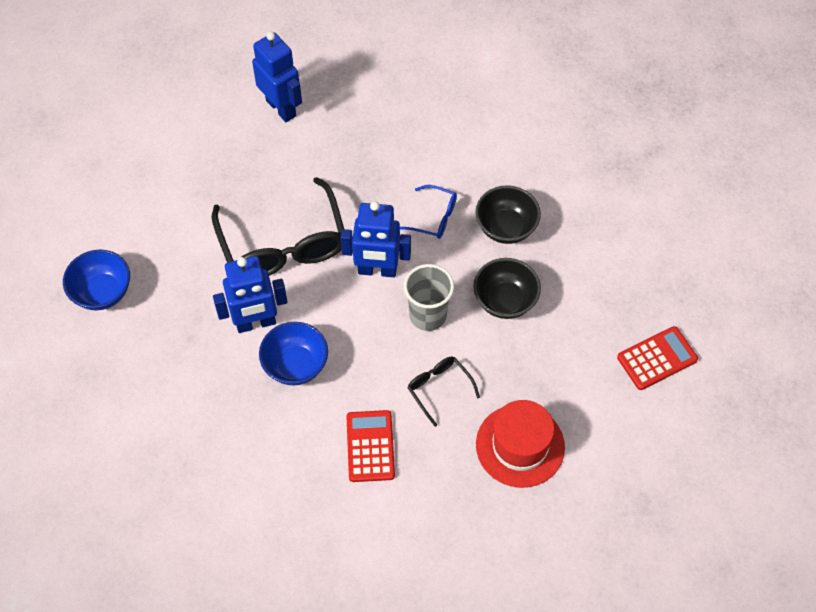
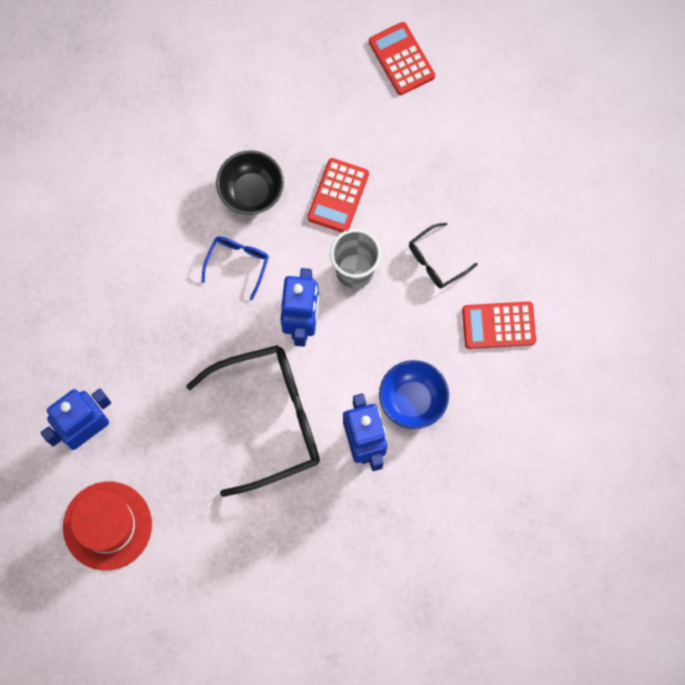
camera: 90 degrees left, 15 degrees up
(102, 292) = (327, 608): blue bowl -> none
(505, 301) = (338, 196): black bowl -> red calculator
(520, 445) = (494, 188): red hat -> red hat (107, 525)

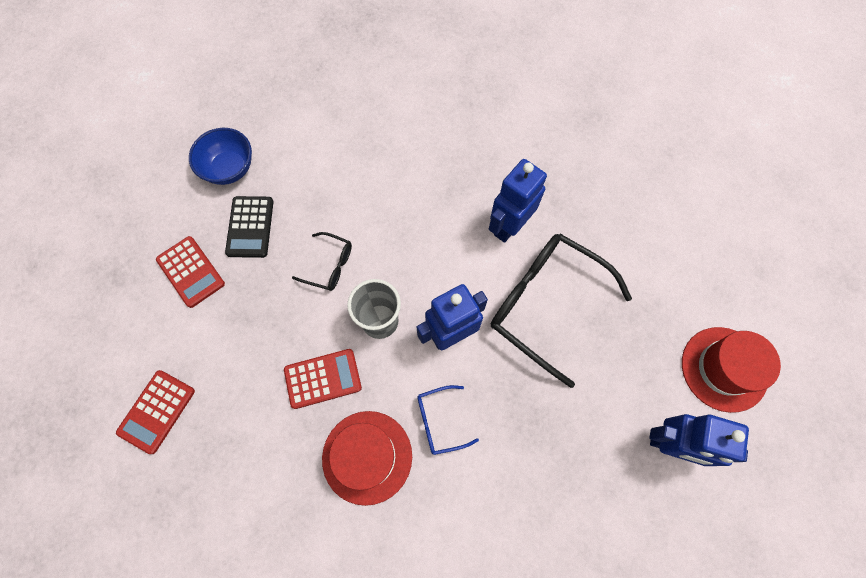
camera: 125 degrees left, 5 degrees down
(251, 192) = (367, 457): black bowl -> red hat
(412, 400) = (452, 214): blue bowl -> blue bowl (229, 168)
(498, 325) = (352, 191): red calculator -> red calculator (191, 272)
(522, 216) = (250, 227): none -> black calculator

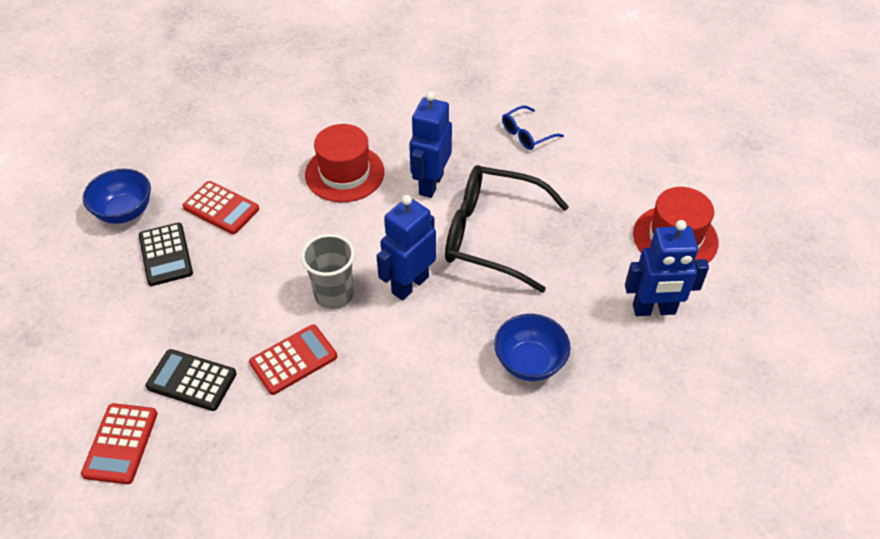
camera: 20 degrees left, 20 degrees down
(191, 272) = (114, 310): red calculator -> red calculator (221, 208)
(232, 368) = (191, 380): none -> black calculator
(329, 265) = (263, 264): black glasses -> none
(367, 457) = (366, 412): red hat -> red hat (344, 173)
(440, 421) = (428, 359): blue glasses -> blue glasses (527, 134)
(530, 459) = (529, 362): none -> blue bowl

